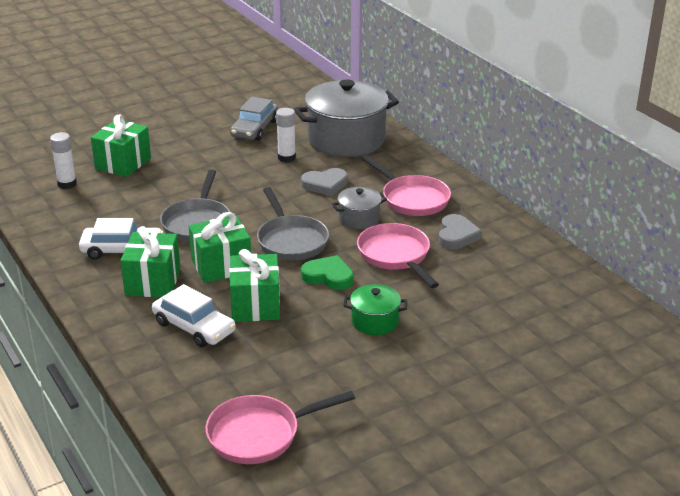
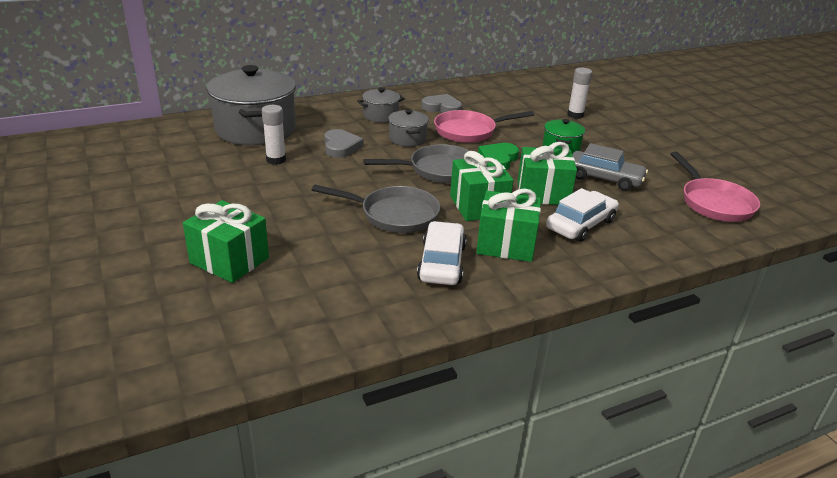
camera: 85 degrees left, 0 degrees up
(67, 184) = (264, 307): white glue stick -> white glue stick (575, 115)
(254, 129) = (196, 171): grey car -> grey car (604, 178)
(412, 199) = (380, 116): pink pan -> grey pot

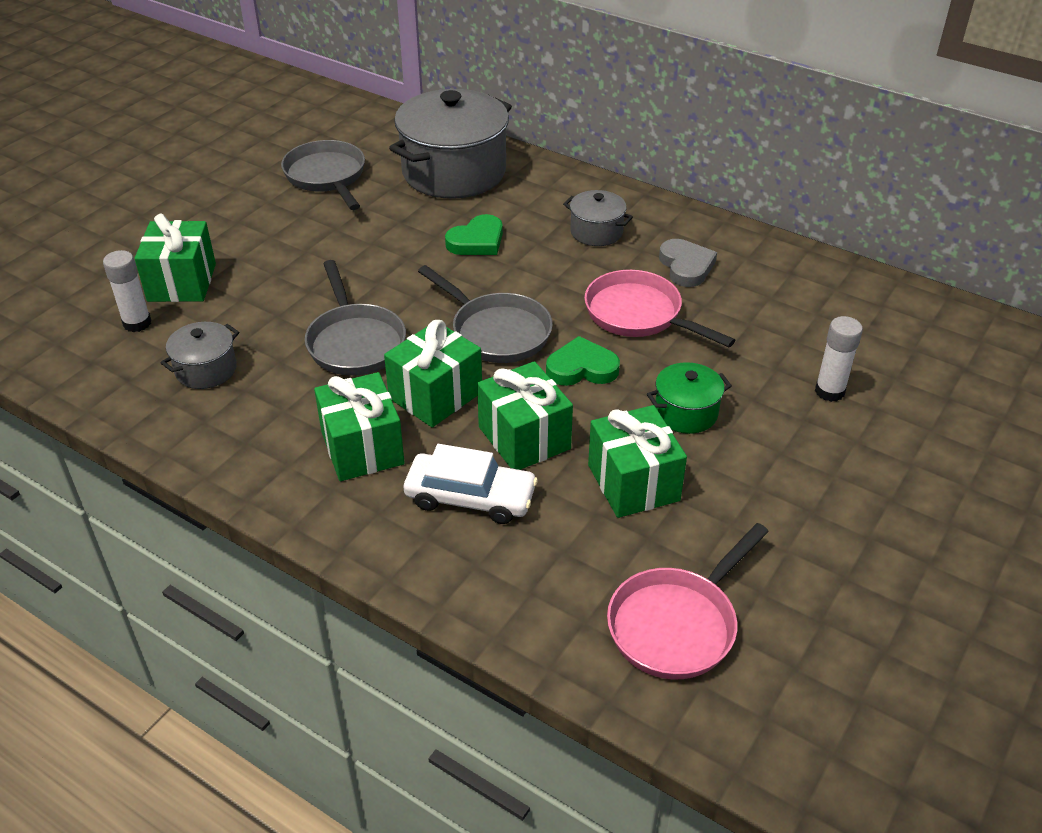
camera: 60 degrees right, 10 degrees up
(186, 167) = (327, 177): none -> grey pan
(276, 160) = (398, 216): white glue stick -> white glue stick (137, 323)
(341, 147) = (477, 241): grey heart -> green heart
(407, 139) = (555, 277): grey pot -> grey pot (206, 370)
(441, 263) = (282, 413): white car -> none
(604, 178) = (633, 483): grey car -> green gift

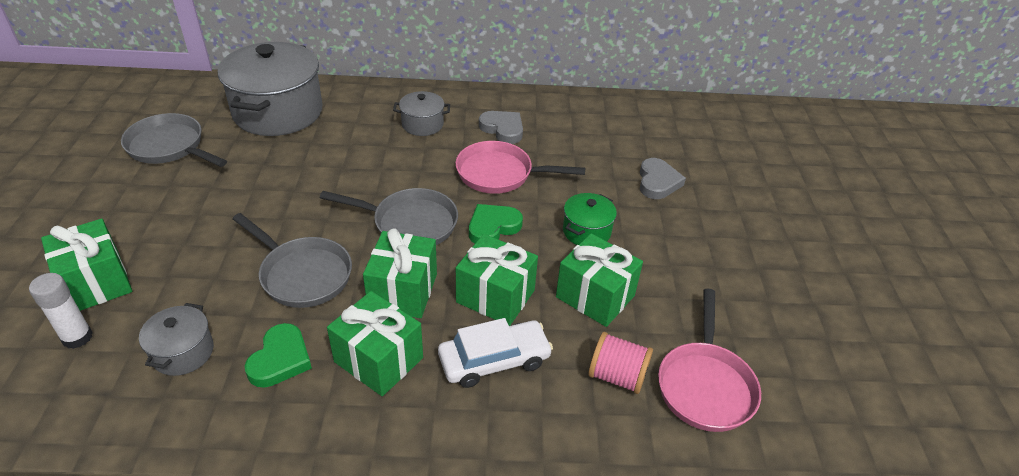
camera: 35 degrees left, 0 degrees up
(477, 241) = (339, 159): green heart -> green heart (280, 359)
(585, 570) = (617, 376): none -> pink spool
(829, 391) = (657, 182): white glue stick -> grey heart

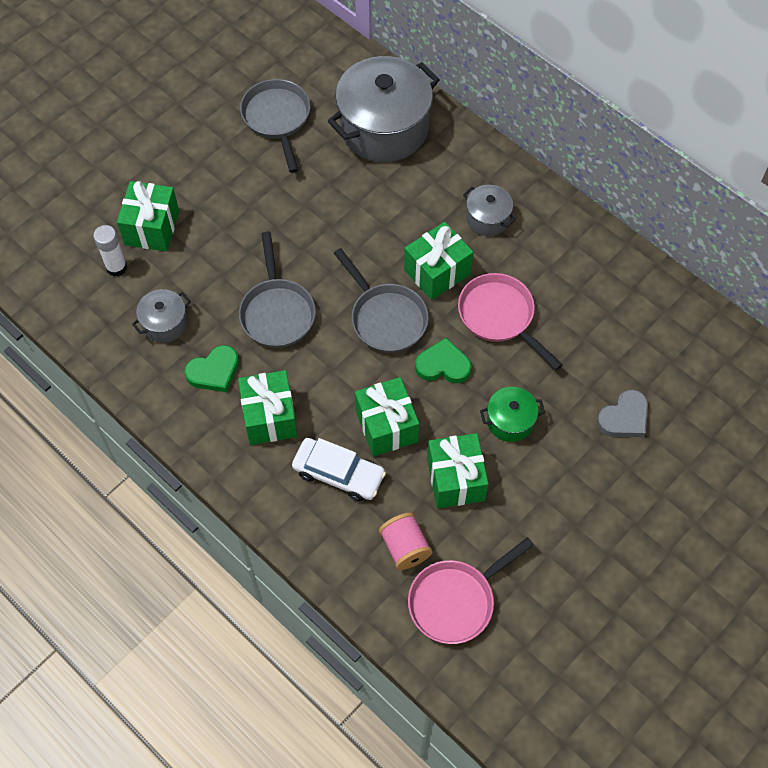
camera: 45 degrees right, 20 degrees up
(403, 291) = (329, 375): green gift -> green gift (437, 272)
(503, 129) = (551, 269): grey heart -> none

